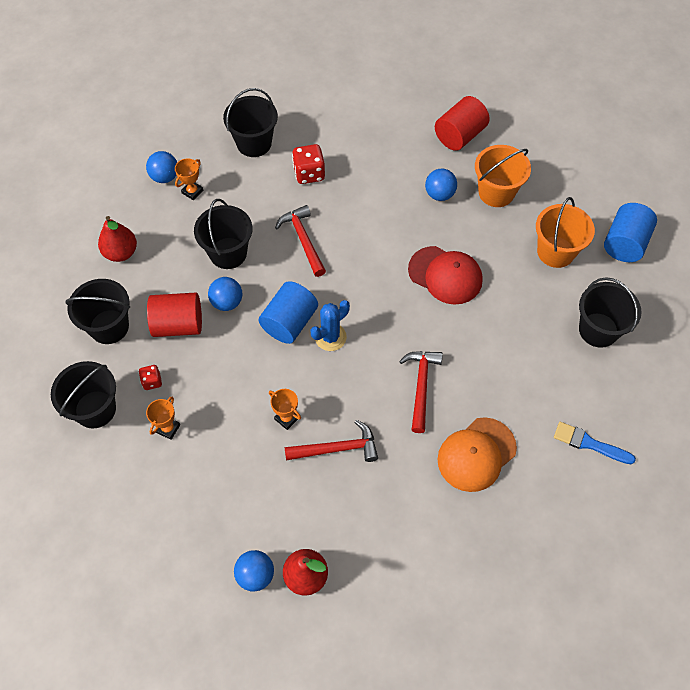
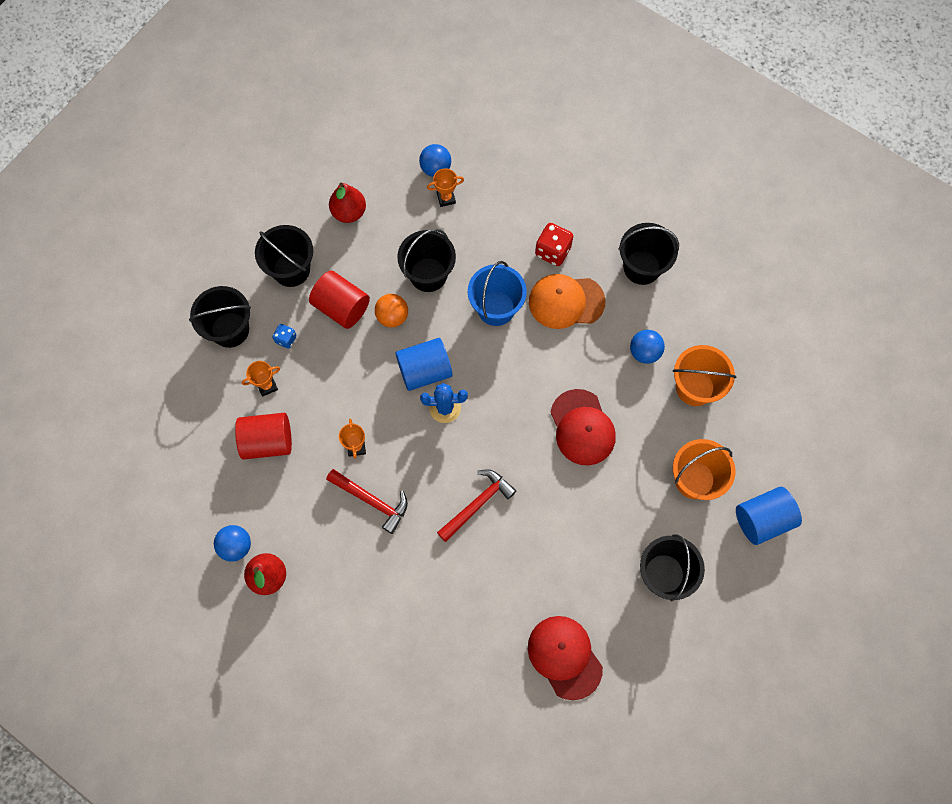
camera: 40 degrees right, 10 degrees up
(152, 381) = (286, 339): red dice -> blue dice
(227, 302) = (392, 317): blue ball -> orange ball
(254, 143) = (532, 189): black bucket -> black bucket (642, 267)
(303, 240) = (496, 308): red hammer -> blue bucket
(459, 135) = (713, 311): red cylinder -> red cylinder (268, 441)
(476, 454) = (469, 591): orange cap -> orange cap (566, 302)
(589, 443) = (564, 657): blue brush -> red cap

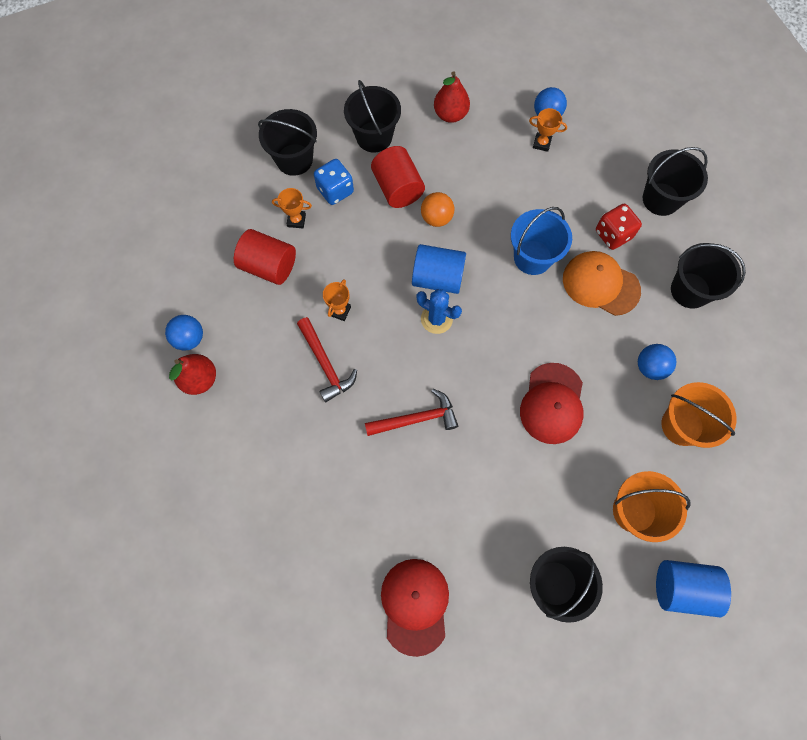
camera: 30 degrees right, 0 degrees up
(286, 339) = (335, 190): blue dice -> blue dice, size x1.72
(428, 275) = (488, 199): black bucket -> black bucket (661, 199)

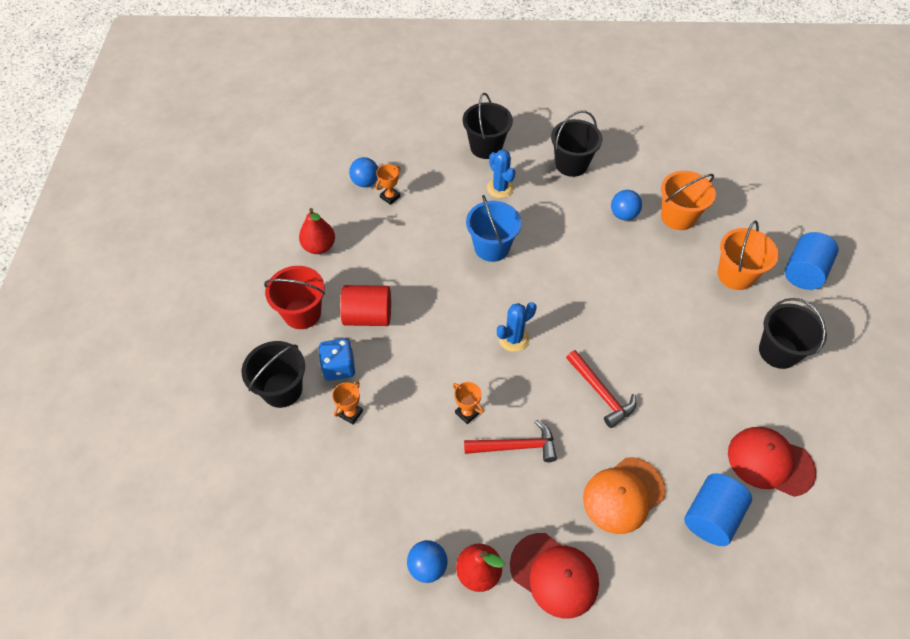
camera: 65 degrees left, 15 degrees down
(269, 266) = (386, 457): red cylinder -> none
(374, 137) = (302, 313): black bucket -> red bucket
(416, 419) = (601, 393): red hammer -> red hammer turned 135 degrees clockwise
(436, 218) = (416, 299): orange ball -> none
(437, 278) = (475, 322): blue cylinder -> blue cylinder (711, 516)
(552, 403) = (627, 289): red cap -> red cap (554, 575)
(600, 284) = (539, 214): orange cap -> orange cap (623, 495)
(613, 234) = (500, 188): red dice -> blue cactus

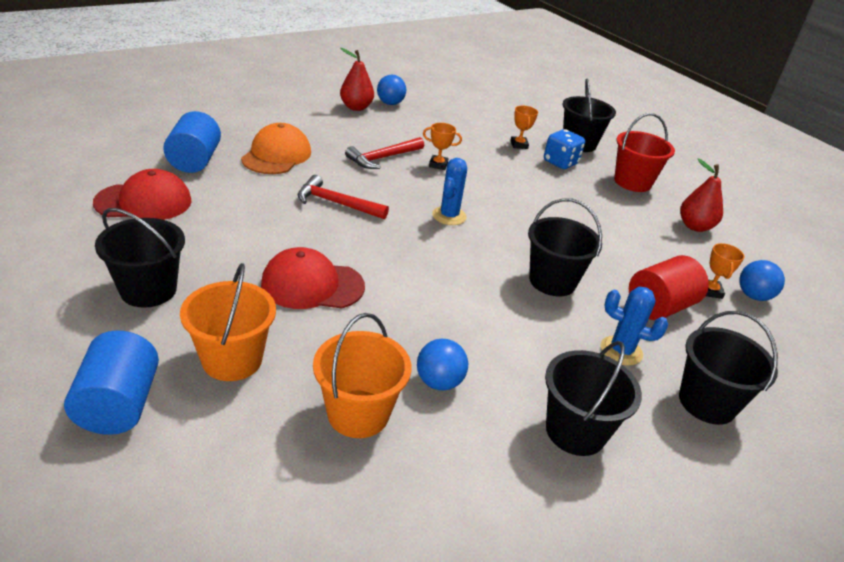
camera: 140 degrees right, 20 degrees down
(368, 316) = (584, 195): red cylinder -> red cylinder (660, 306)
(491, 247) = (552, 281): blue bucket -> black bucket
(554, 575) = (304, 115): red cap -> red cap (312, 285)

